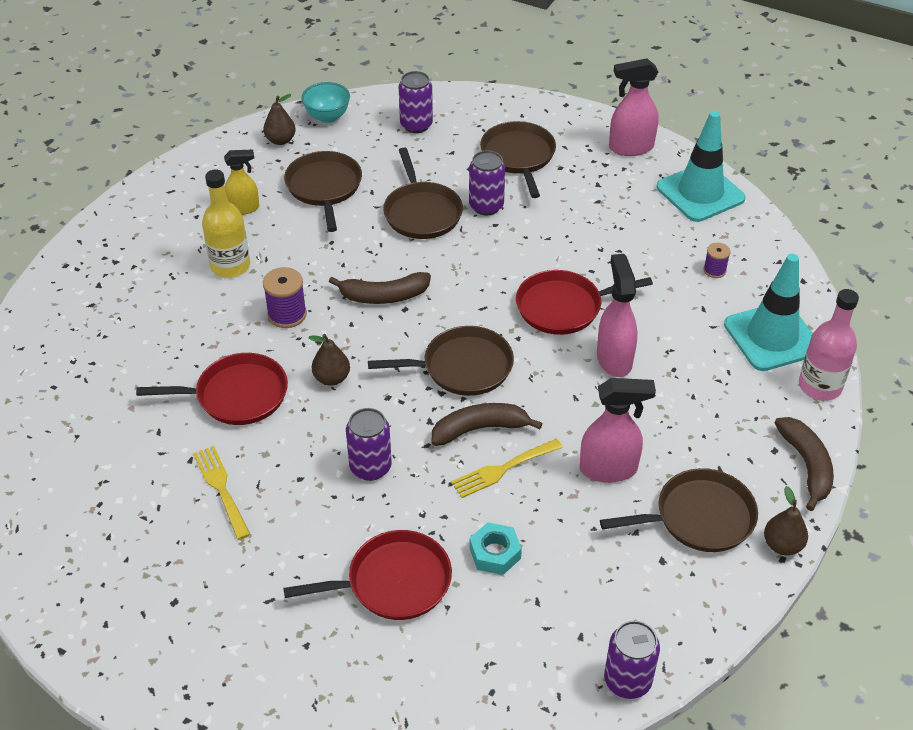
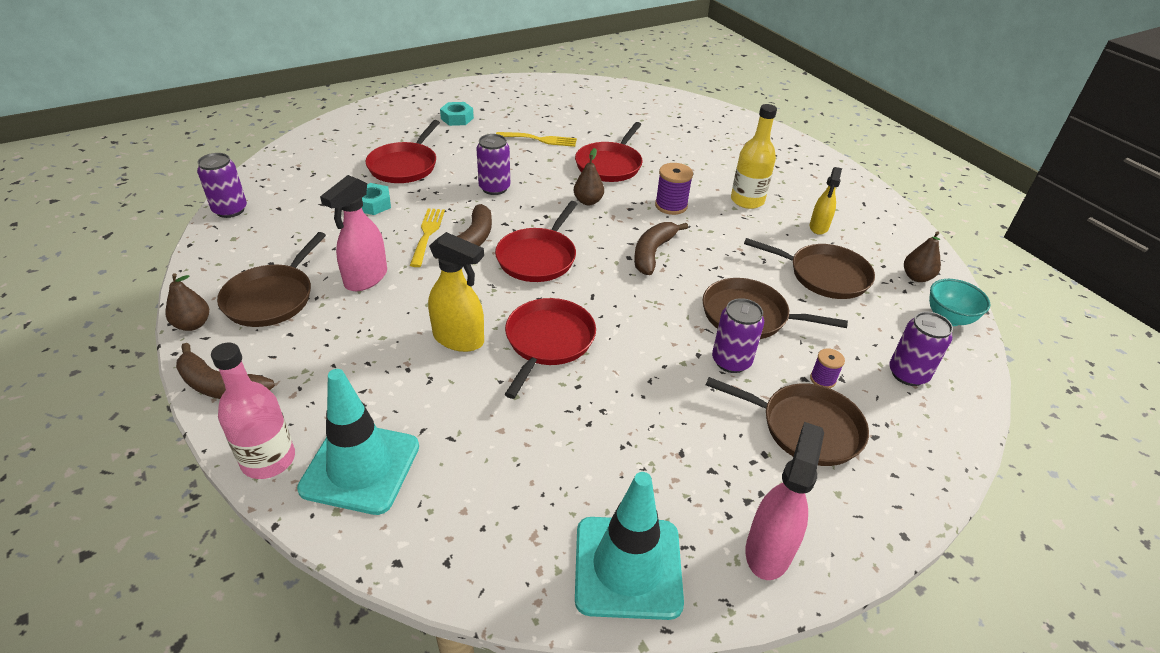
camera: 120 degrees right, 5 degrees down
(225, 611) = (457, 118): none -> turquoise nut
(462, 367) = (538, 258): brown pan -> red pan
(614, 359) = (459, 339): pink spray bottle -> yellow spray bottle
(714, 270) = (490, 485): purple spool -> purple spool (822, 379)

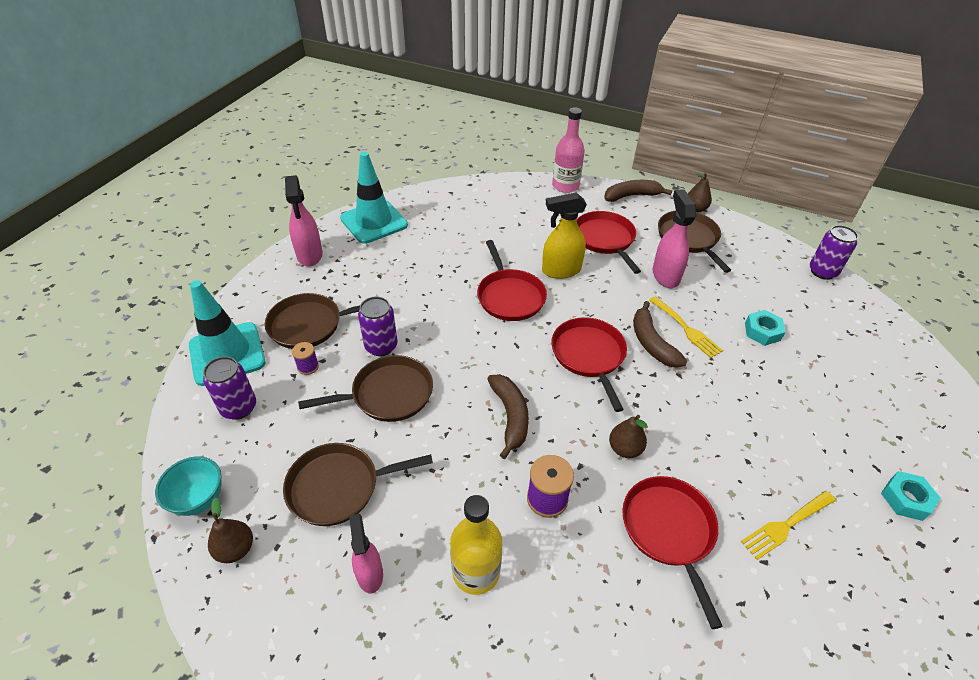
camera: 145 degrees right, 5 degrees up
(360, 467) = (525, 200): turquoise traffic cone -> turquoise traffic cone (227, 354)
(404, 166) = (816, 387): red pan -> red pan (605, 239)
(494, 188) = (716, 410): purple can -> none
(818, 227) = (370, 574): yellow spray bottle -> pink spray bottle

